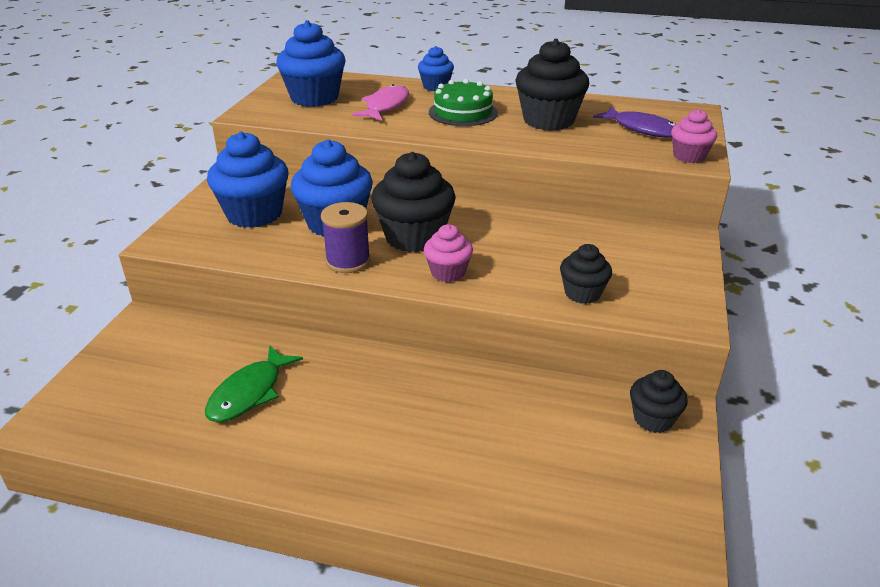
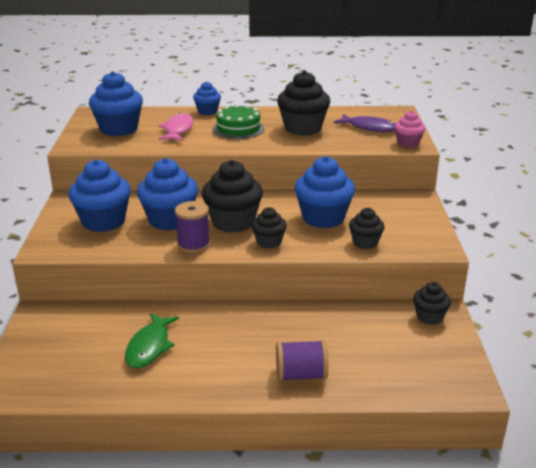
camera: 15 degrees left, 5 degrees down
(429, 476) = (301, 375): none -> purple spool
(448, 272) = (269, 242): pink cupcake -> black cupcake
(538, 248) = (323, 218): none -> blue cupcake

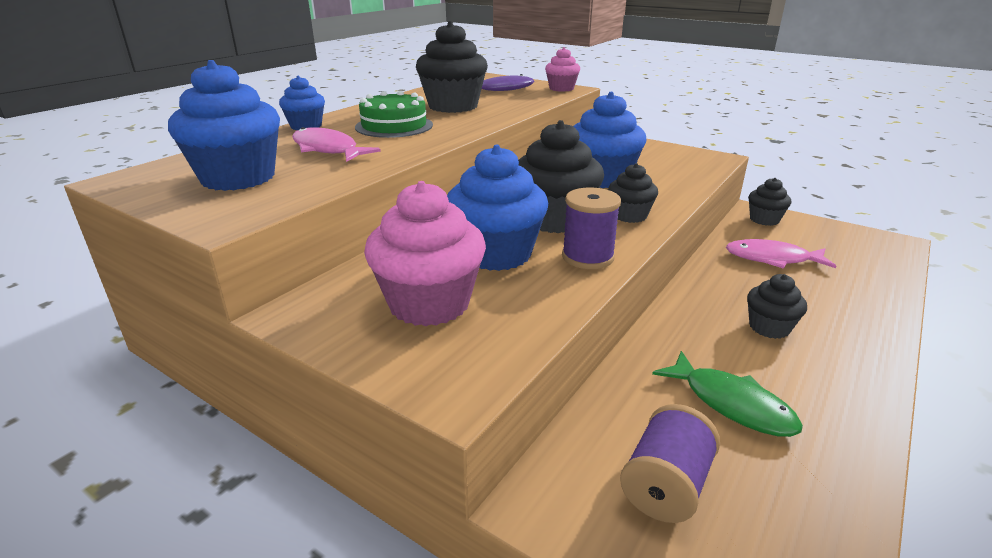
camera: 55 degrees left, 0 degrees up
(103, 221) = (429, 303): blue cupcake -> pink cupcake
(301, 375) = (846, 313): purple spool -> purple spool (665, 485)
(355, 332) = (772, 259): none -> pink fish
(365, 243) = (678, 177): black cupcake -> black cupcake (769, 327)

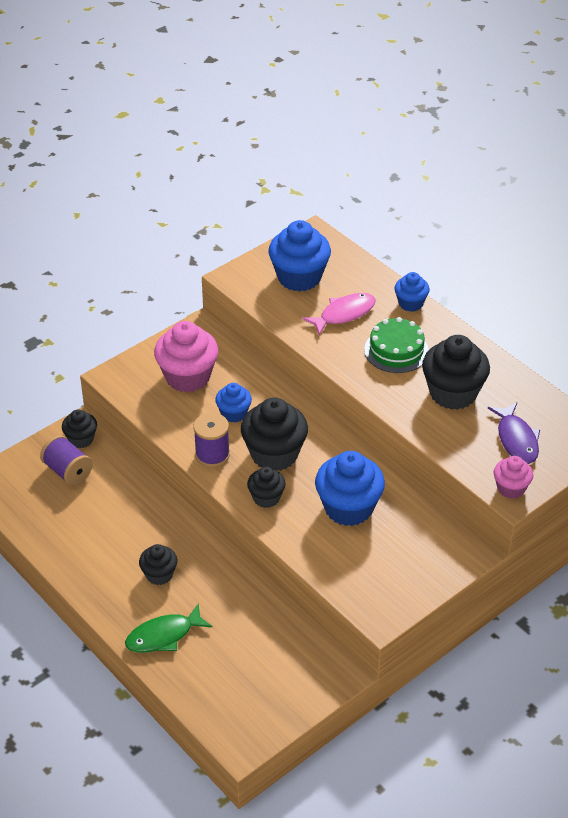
camera: 105 degrees right, 15 degrees up
(496, 254) = (234, 413): blue cupcake -> blue cupcake, size x0.56
(731, 404) = (103, 519): green fish -> green fish (163, 636)
(764, 220) = (319, 669): black cupcake -> black cupcake (81, 439)
(772, 259) = (245, 630): pink fish -> none

